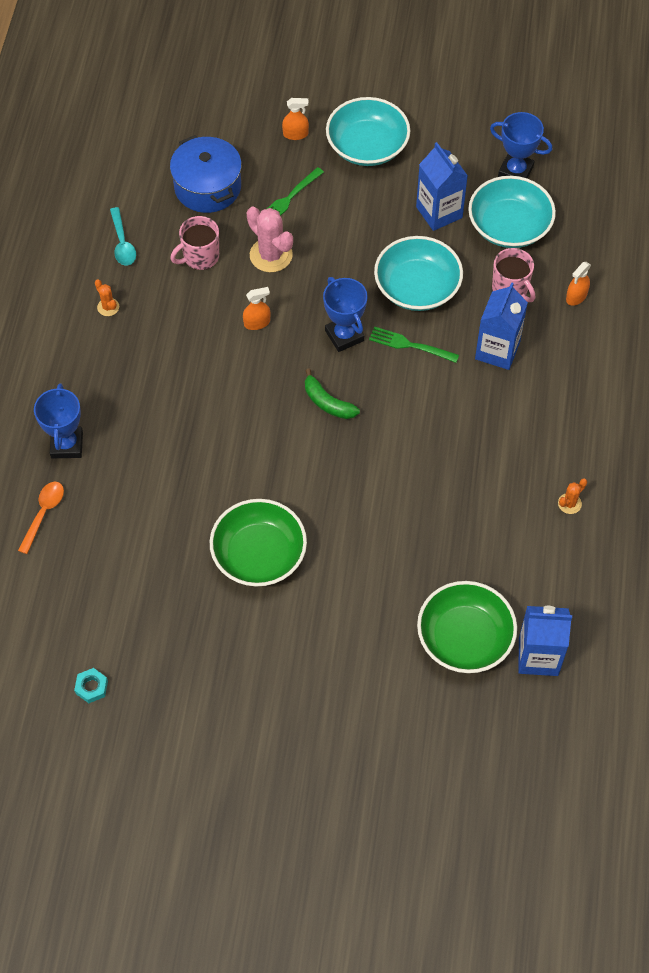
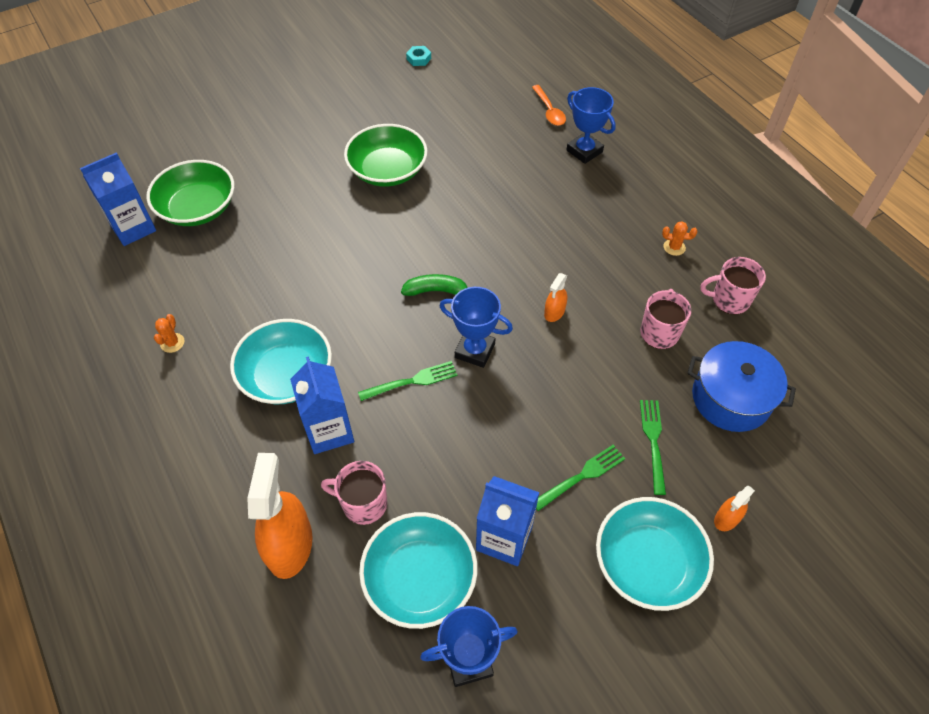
camera: 140 degrees right, 5 degrees down
(122, 243) = (729, 300): turquoise spoon -> pink mug
(271, 255) = (607, 376): pink cactus -> none
(356, 211) = (581, 476): none -> green fork
(417, 287) = (453, 439): turquoise bowl -> turquoise bowl (286, 375)
(576, 296) = (289, 545): orange spray bottle -> orange spray bottle, size x2.06

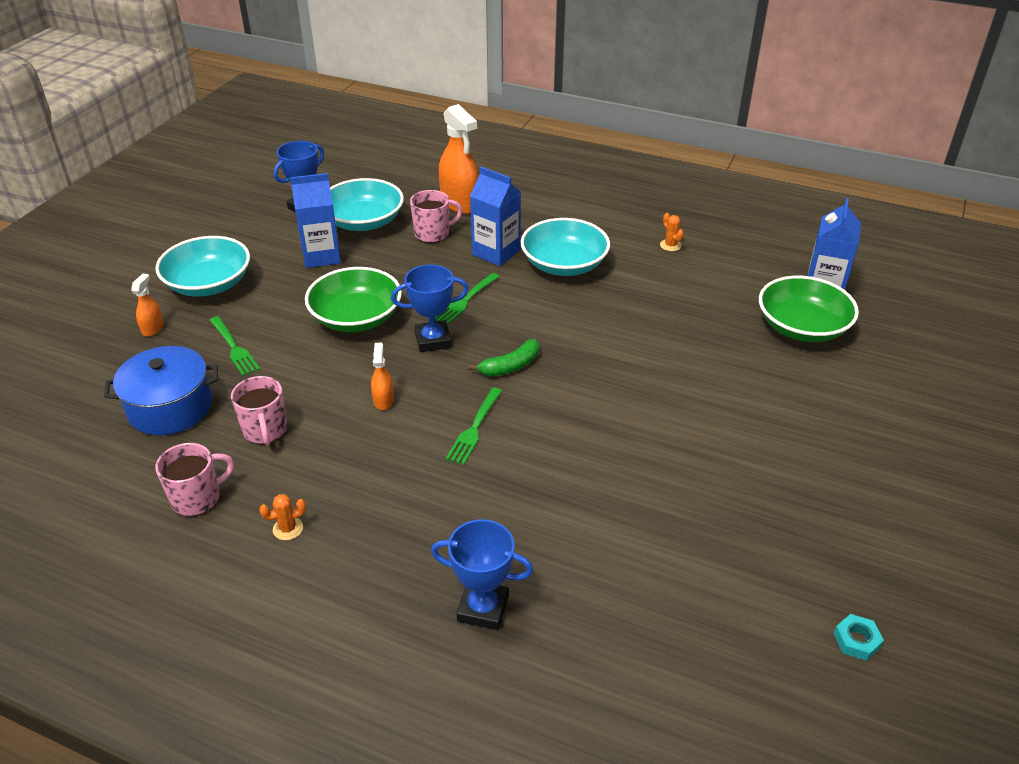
camera: 145 degrees right, 15 degrees down
(387, 170) = (687, 451): green bowl -> green bowl (356, 317)
(549, 111) = (584, 653): orange spoon -> none
(581, 476) = (284, 305): green fork -> green fork (474, 428)

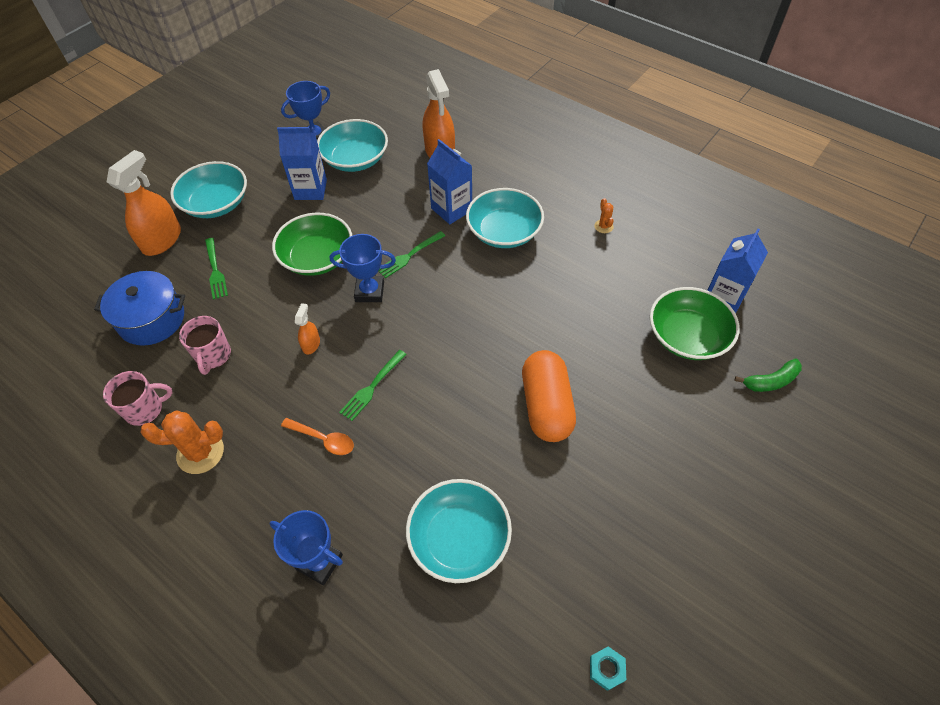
camera: 15 degrees right, 15 degrees up
(153, 328) = (162, 240): orange spray bottle -> orange spray bottle, size x2.06
(288, 529) = (200, 453): orange cactus -> orange cactus, size x1.97
(433, 233) = (407, 180): pink mug -> none
(436, 488) = (323, 439): none -> orange spoon
(510, 366) = (422, 330): green banana -> green banana (770, 381)
(638, 552) = (459, 538): none -> turquoise bowl
(680, 413) = (546, 406): none -> orange capsule

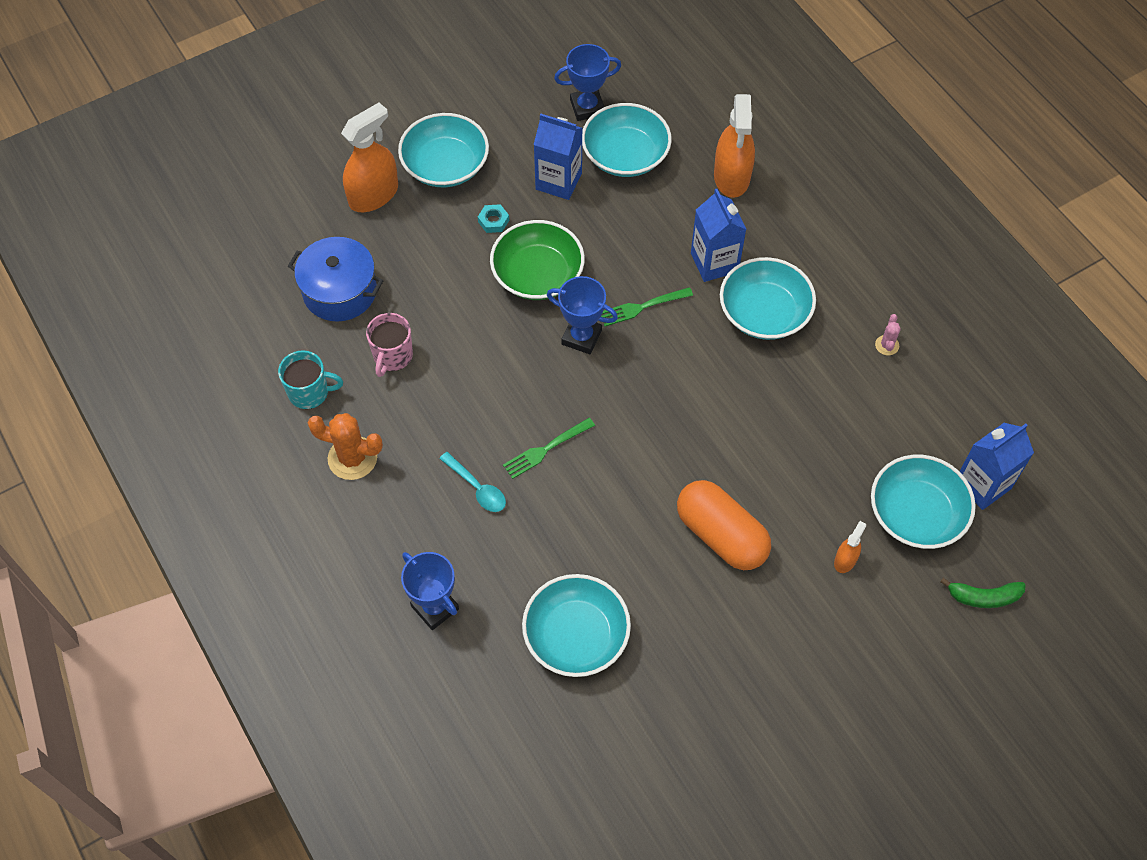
camera: 20 degrees right, 5 degrees up
(145, 409) = (310, 392): pink mug -> turquoise mug
(215, 270) = (421, 253): green fork -> none
(311, 344) = (498, 378): orange spray bottle -> orange spray bottle (845, 560)
(323, 439) = (477, 488): orange spoon -> turquoise spoon
(546, 406) = (721, 535): orange capsule -> orange capsule turned 60 degrees counterclockwise
(603, 226) = (887, 345): orange cactus -> pink cactus
(606, 669) = (666, 803): turquoise nut -> turquoise nut (493, 221)
(687, 336) = (916, 513): green bowl -> turquoise bowl

